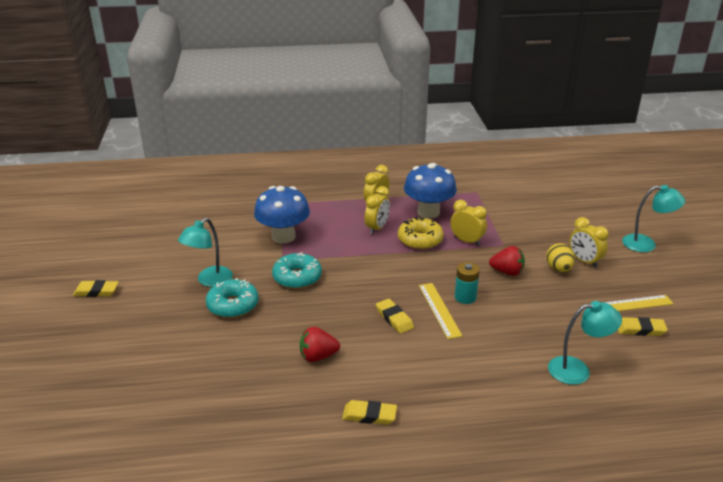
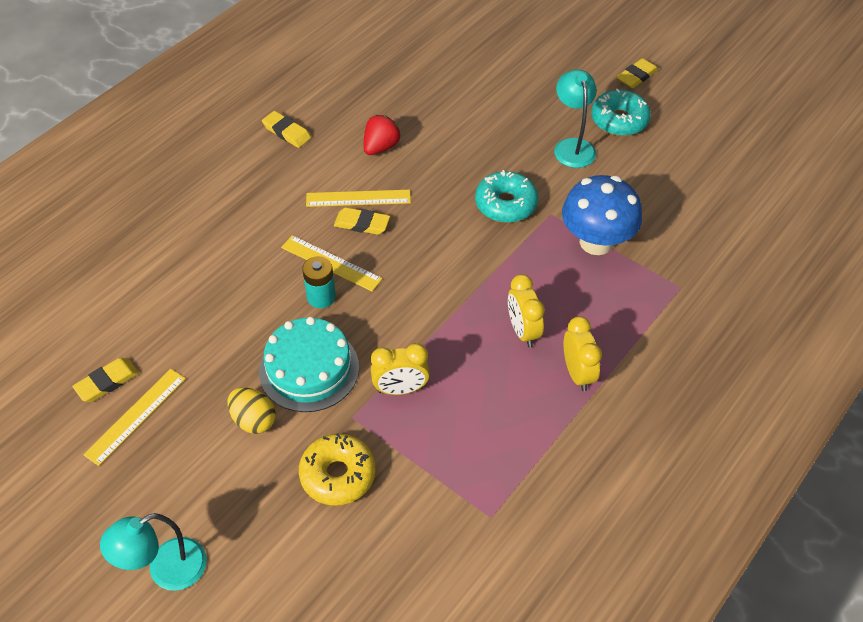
camera: 135 degrees right, 20 degrees up
(233, 305) = (513, 140): turquoise donut -> turquoise donut (619, 120)
(369, 415) = (286, 132): yellow eraser -> yellow eraser turned 75 degrees clockwise
(377, 334) = (358, 198): none -> yellow ruler
(420, 240) = (454, 349): yellow donut -> yellow donut (338, 475)
(428, 212) = (501, 411): blue mushroom -> none
(507, 272) = (309, 369): red strawberry -> turquoise cake
(577, 370) = (147, 283): turquoise lamp -> none
(584, 261) = (231, 461): yellow clock -> none

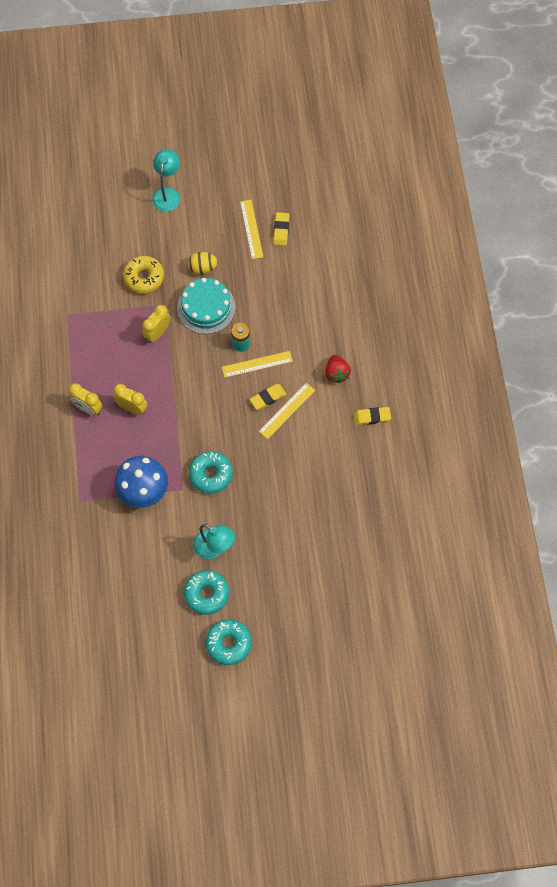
camera: 135 degrees right, 15 degrees up
(381, 147) = (313, 453): red strawberry -> red strawberry (336, 373)
(636, 76) = (228, 643): yellow eraser -> turquoise donut

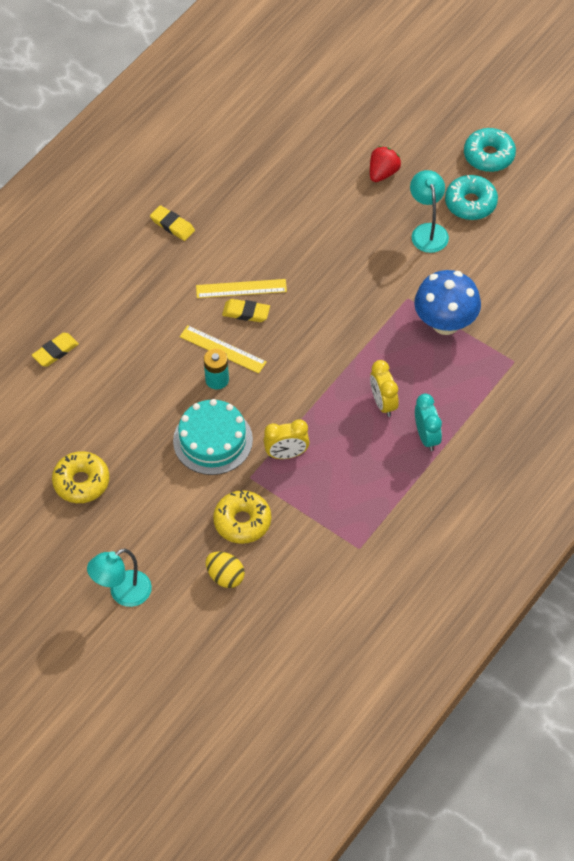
camera: 135 degrees left, 10 degrees down
(88, 408) = (427, 437): yellow clock -> turquoise clock
(202, 268) = (173, 482): yellow egg -> yellow egg (225, 576)
(211, 474) = (369, 290): turquoise donut -> none
(251, 229) = (81, 482): yellow ruler -> yellow donut
(281, 230) = (54, 456): yellow eraser -> yellow eraser (55, 351)
(336, 373) = (160, 284): red strawberry -> red strawberry (383, 173)

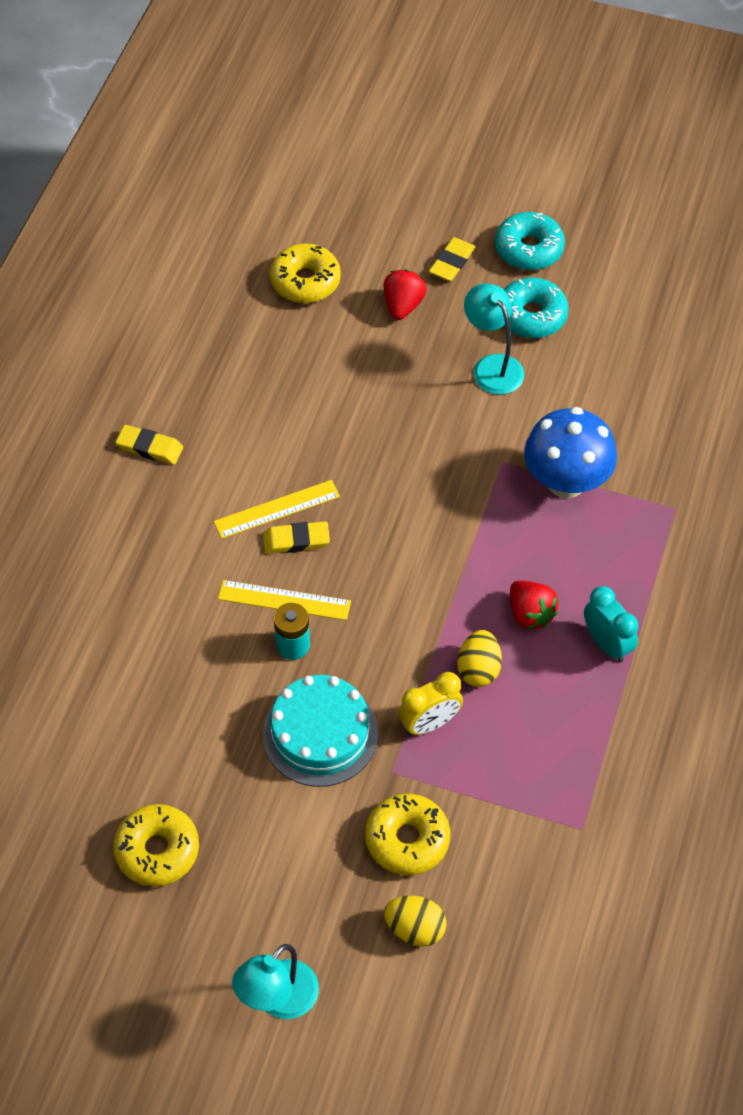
camera: 20 degrees left, 0 degrees up
(55, 351) = (51, 669): yellow eraser -> yellow eraser (452, 262)
(322, 138) = (305, 281): none -> yellow donut
(333, 429) = (478, 669): none -> yellow egg
(383, 403) = (530, 614): yellow clock -> red strawberry

